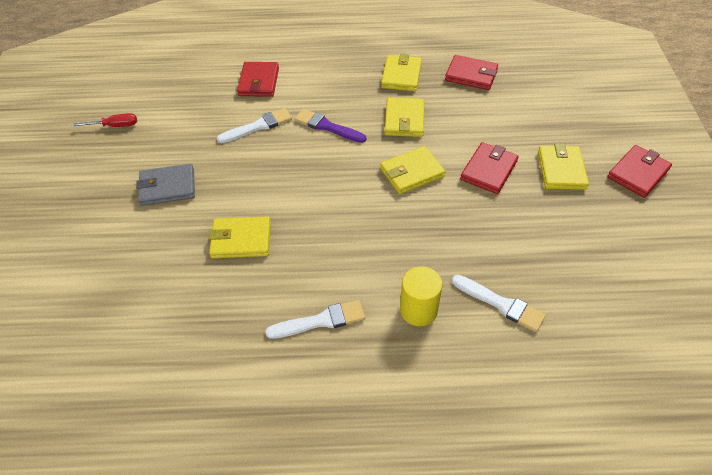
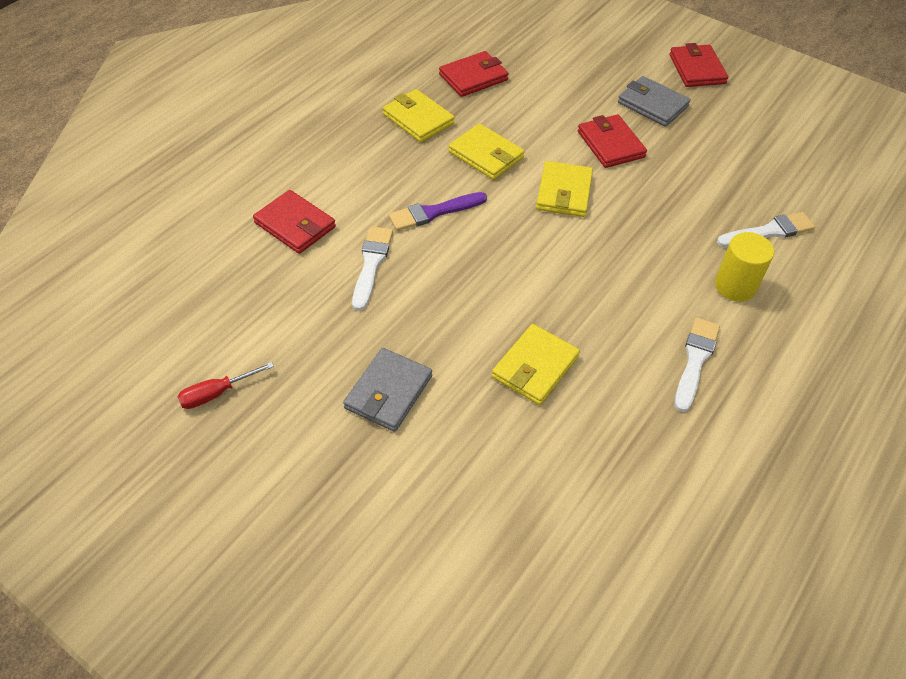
camera: 55 degrees left, 0 degrees up
(115, 126) = (216, 393): red screwdriver -> red screwdriver turned 150 degrees counterclockwise
(561, 170) = (652, 105): yellow wallet -> grey wallet

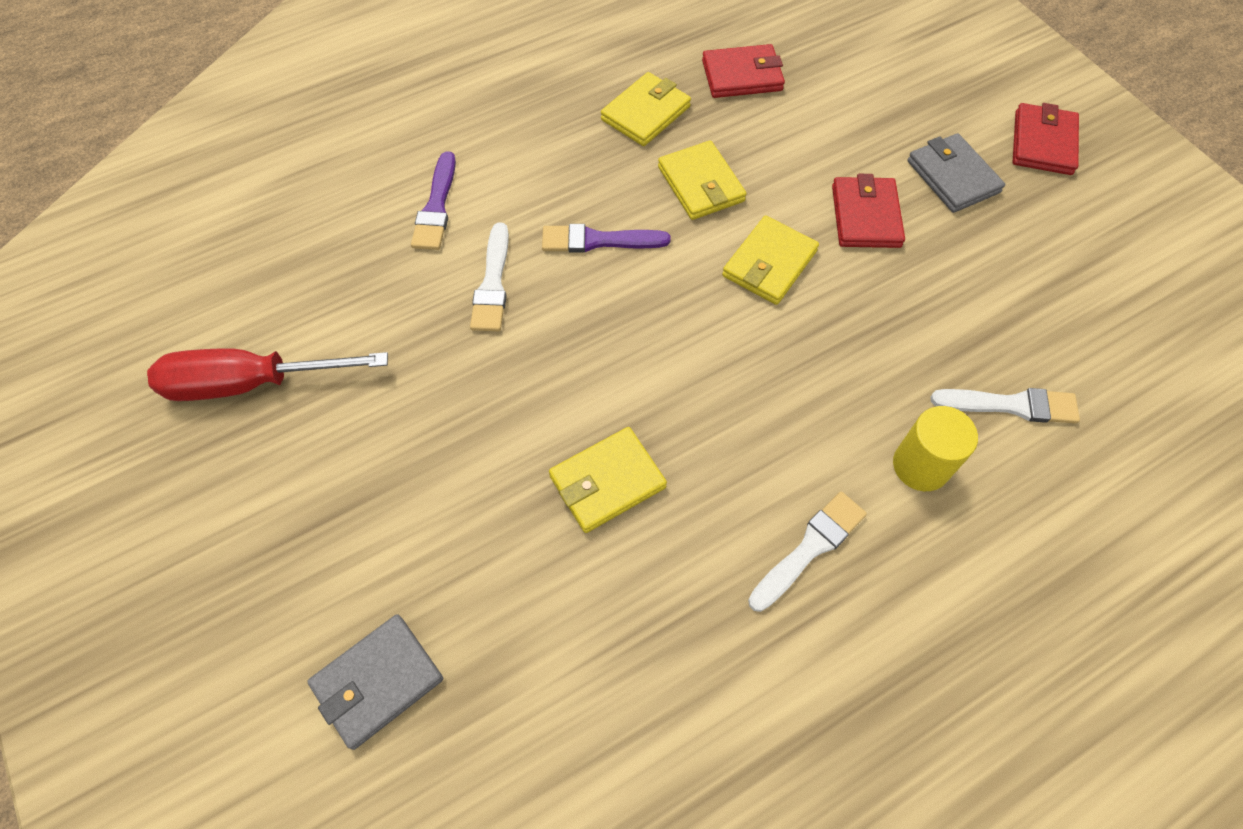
camera: 25 degrees right, 10 degrees up
(216, 393) = (250, 383): red screwdriver -> red screwdriver, size x2.00
(295, 225) = (436, 207): red wallet -> purple brush
(371, 264) = (493, 283): white brush -> white brush turned 150 degrees clockwise
(388, 392) = (426, 450): grey wallet -> grey wallet (378, 682)
(418, 119) = (645, 113): yellow wallet -> yellow wallet turned 60 degrees clockwise

